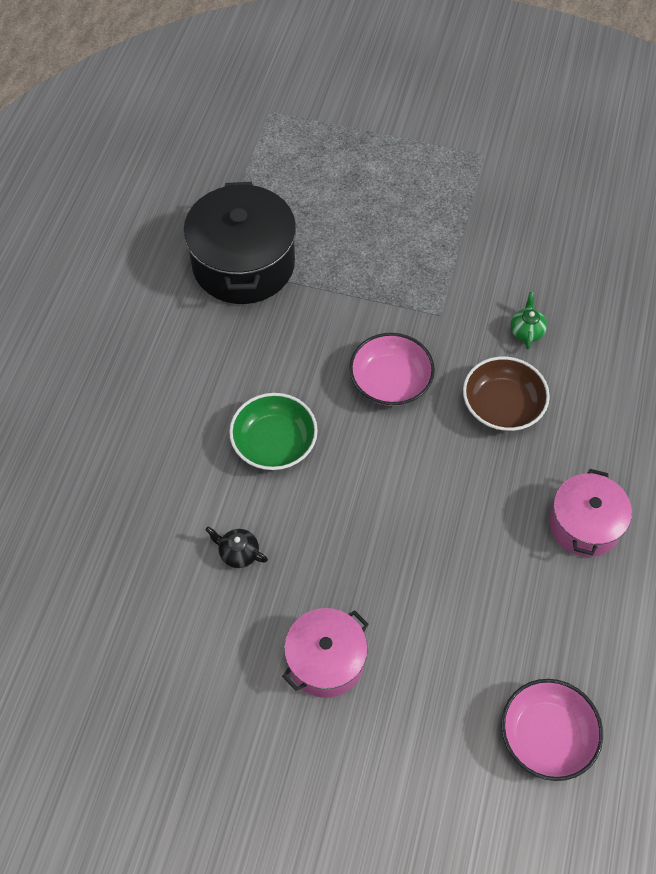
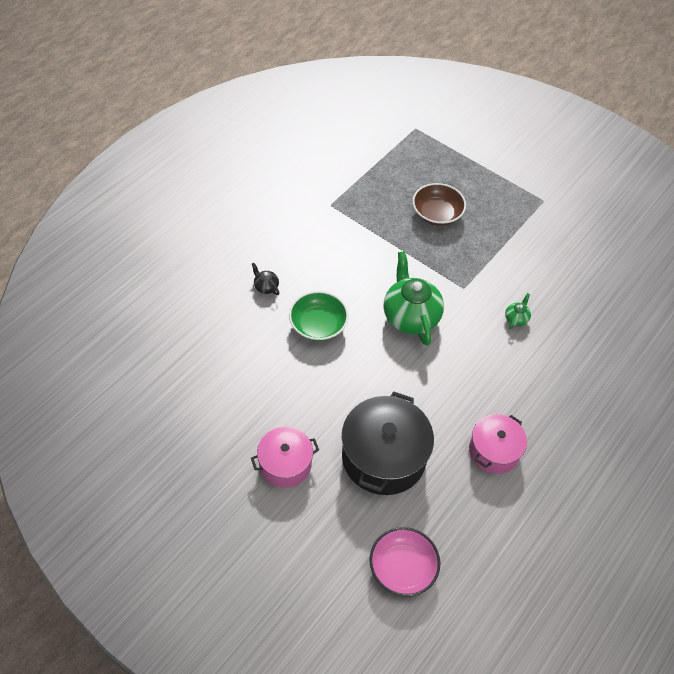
camera: 20 degrees right, 5 degrees down
(238, 553) = (263, 380): black teapot -> black teapot (266, 287)
(243, 264) = (352, 213): black pot -> black pot (383, 457)
(390, 381) = (410, 316): pink bowl -> green teapot
(502, 406) = (476, 358): brown bowl -> brown bowl (437, 213)

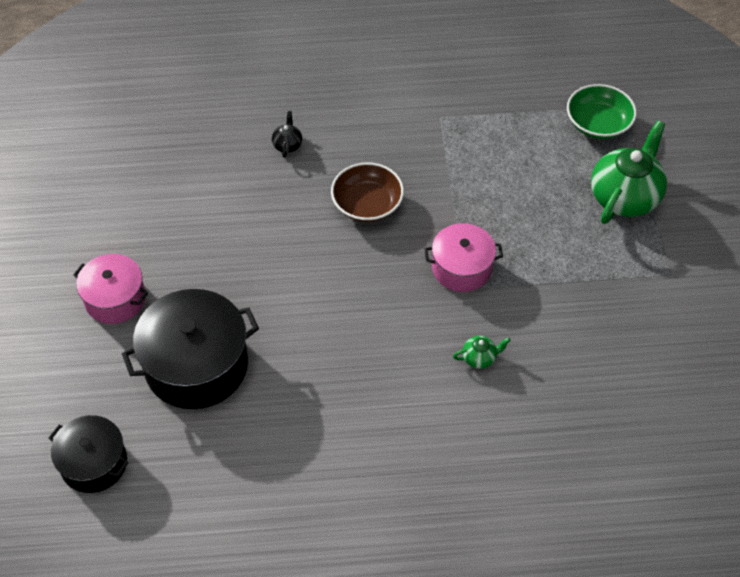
camera: 50 degrees right, 0 degrees up
(318, 325) = (289, 211): green bowl -> green bowl (598, 124)
(402, 568) = (94, 463): pink bowl -> black pot
(410, 316) = (380, 271): green teapot -> green teapot (625, 196)
(437, 213) = (534, 201): brown bowl -> brown bowl (367, 204)
(494, 451) = (295, 449): pink pot -> pink pot (461, 268)

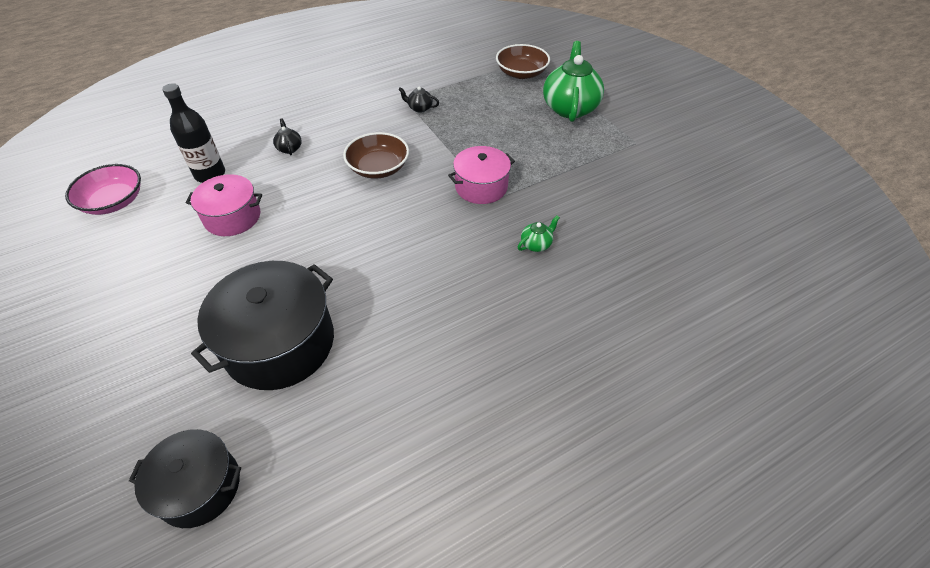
camera: 25 degrees left, 5 degrees down
(101, 153) = (114, 202): none -> pink bowl
(115, 299) = (169, 314): pink pot -> pink pot (232, 217)
(198, 151) = (210, 174): none -> black bottle
(450, 137) = (419, 108): none -> black teapot
(598, 124) = (521, 73): green bowl -> brown bowl

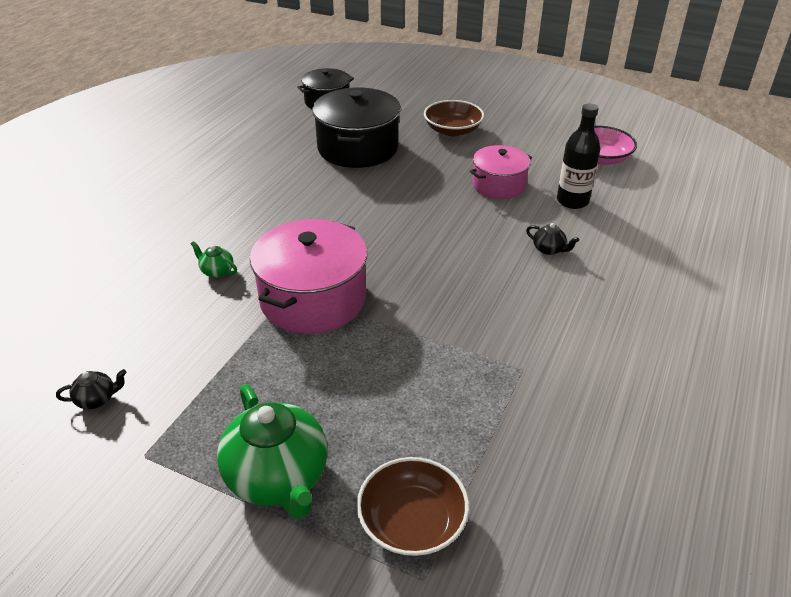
camera: 145 degrees right, 10 degrees down
(378, 168) = (438, 271): brown bowl -> brown bowl (452, 130)
(419, 108) = (486, 363): black teapot -> black teapot (97, 399)
(481, 187) = (313, 299): pink pot -> pink pot, size x1.63
(536, 244) = (217, 271): green teapot -> green teapot turned 105 degrees clockwise

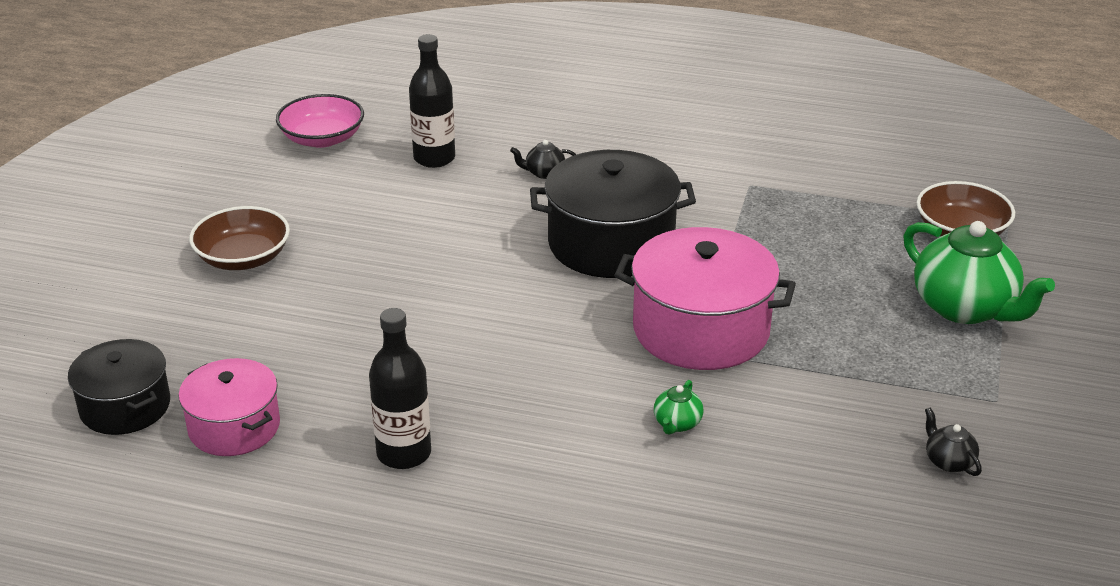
camera: 100 degrees left, 5 degrees down
(247, 173) = (404, 453): none -> black bottle
(278, 478) = (965, 308): green teapot -> green teapot turned 90 degrees clockwise
(358, 148) = (308, 345): black pot -> black pot (611, 244)
(498, 185) = (404, 211): pink pot -> pink pot (234, 427)
(549, 249) = (544, 173): black teapot -> black teapot turned 120 degrees counterclockwise

